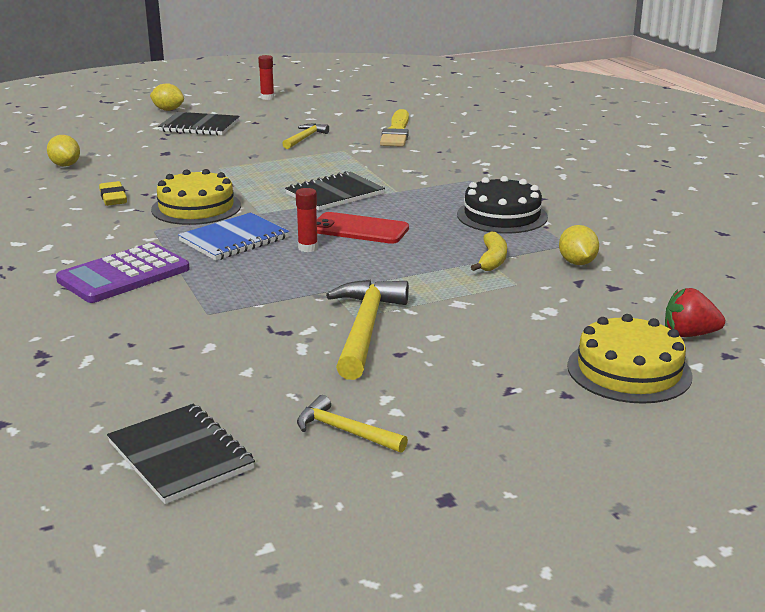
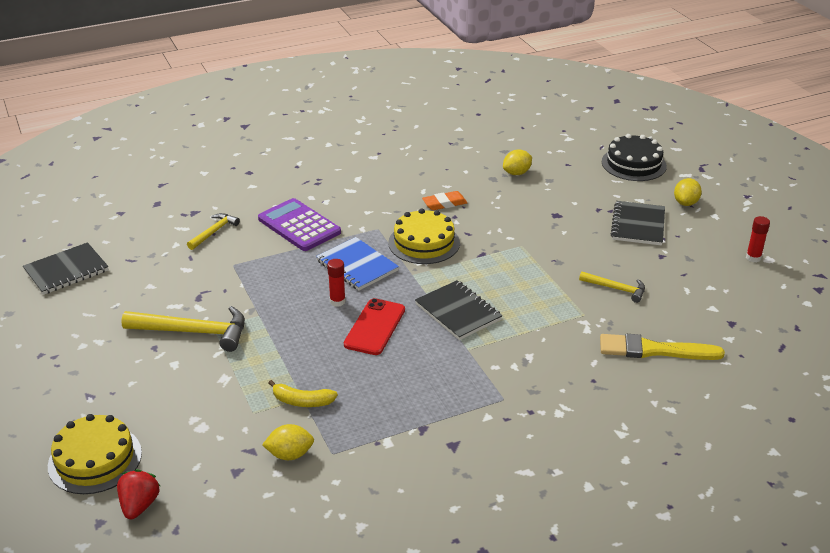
camera: 90 degrees right, 10 degrees up
(113, 197) = (444, 203): yellow eraser -> orange eraser
(345, 431) = (67, 325): yellow hammer -> yellow hammer (214, 232)
(502, 215) = (405, 414): black cake -> black cake (633, 164)

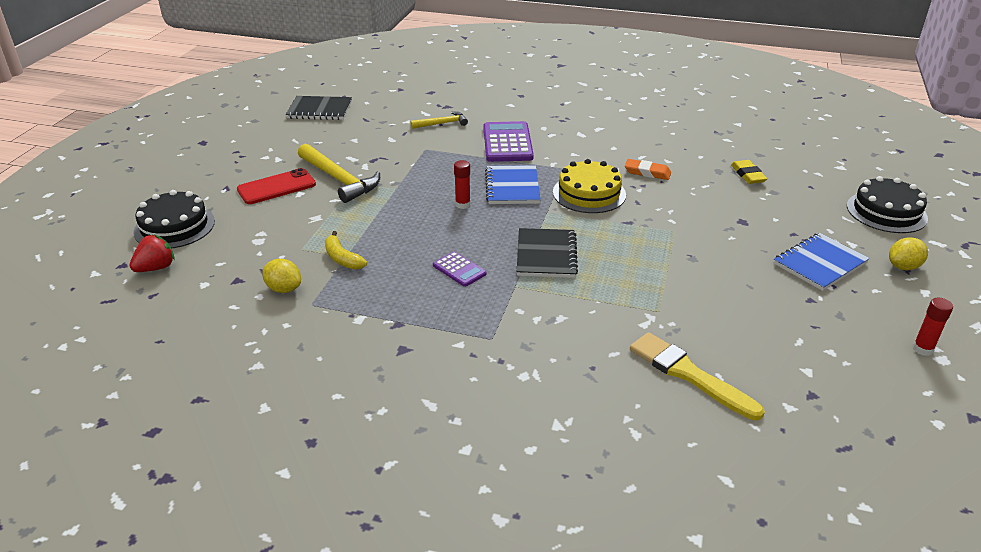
camera: 40 degrees right, 0 degrees up
(95, 459) = (174, 226): yellow cake -> black cake
(374, 327) = (465, 234): red phone -> red phone (276, 187)
(409, 359) = (459, 270): none -> purple calculator
(516, 173) = (748, 175): yellow lemon -> yellow eraser
(616, 289) = (721, 305): yellow hammer -> none
(638, 225) = (819, 263): black notebook -> blue notebook

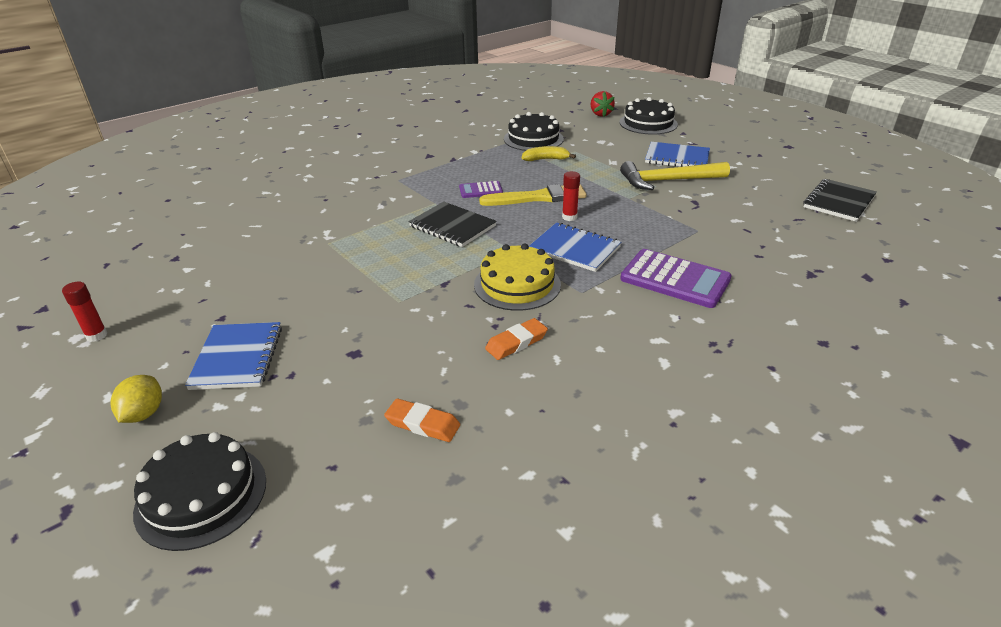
camera: 125 degrees right, 0 degrees up
(276, 187) = (677, 158): red phone -> blue notebook
(284, 289) = (533, 139): yellow lemon -> black cake
(442, 123) = (758, 256): yellow hammer -> none
(689, 374) = (265, 225): yellow brush -> yellow brush (538, 197)
(748, 175) = (422, 424): yellow eraser -> orange eraser

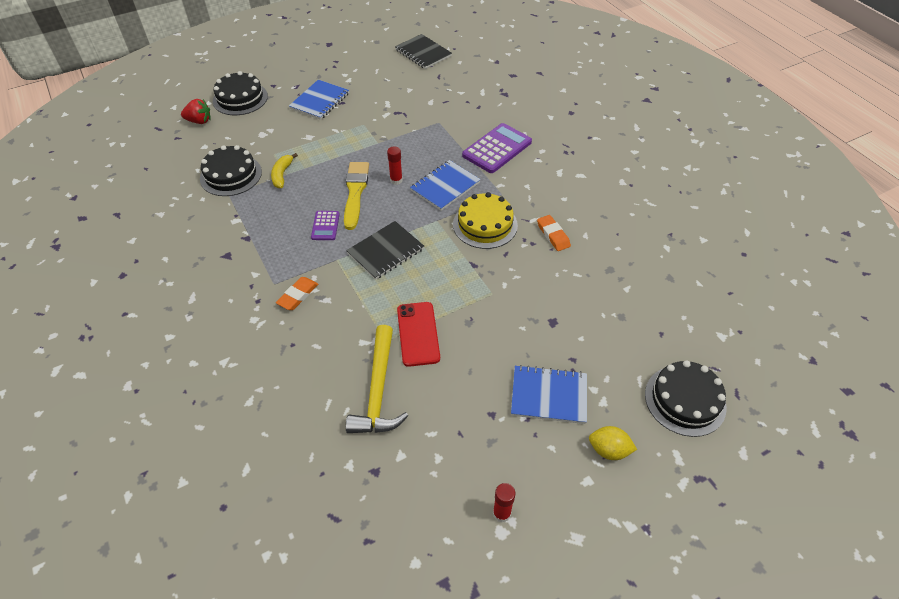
camera: 80 degrees left, 15 degrees up
(336, 259) = (418, 334): none -> red phone
(422, 424) = (627, 288): orange eraser -> orange eraser (298, 295)
(668, 181) = (358, 116): yellow hammer -> yellow hammer (378, 390)

